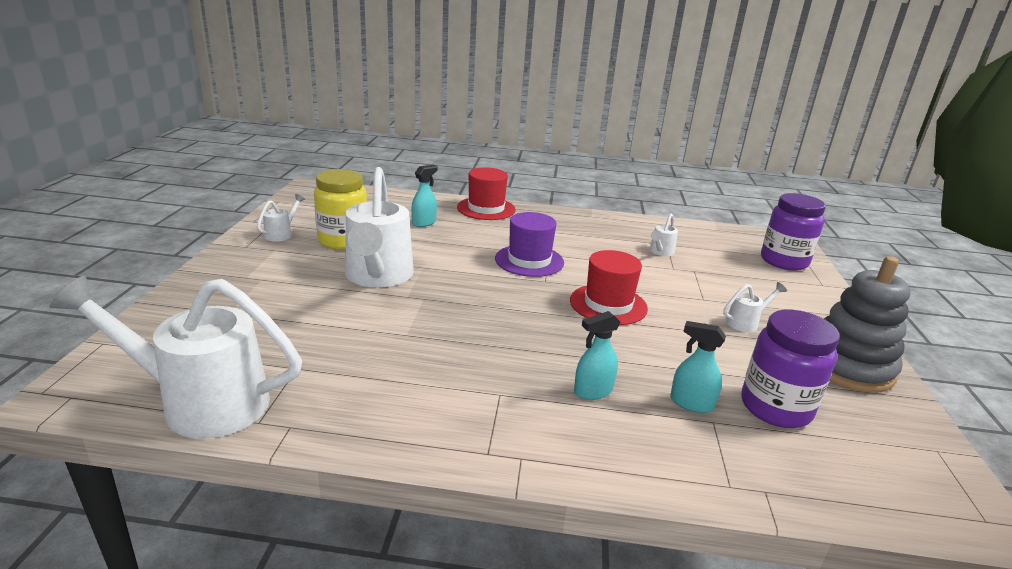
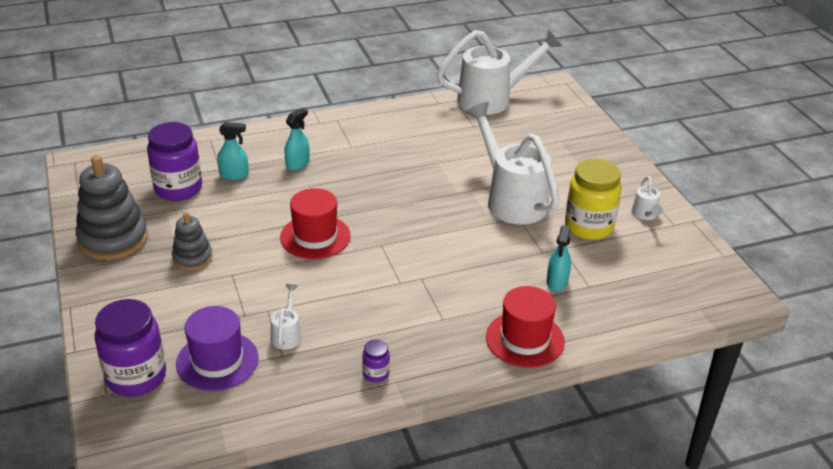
camera: 155 degrees right, 10 degrees up
(529, 260) = (412, 265): purple hat -> purple hat (217, 361)
(602, 221) = (376, 373): none -> purple jar
(746, 322) = (192, 258): white watering can -> grey stacking toy

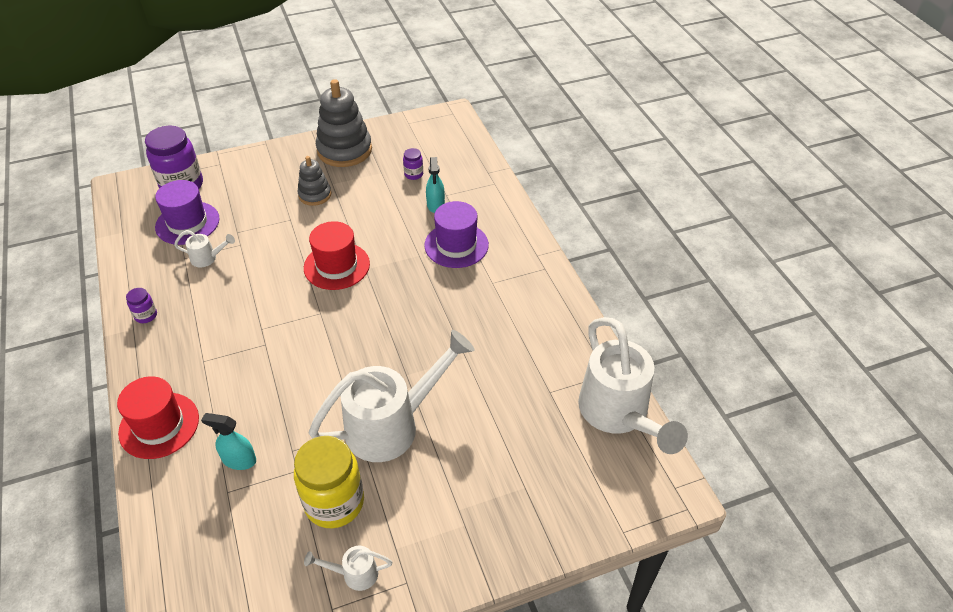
camera: 90 degrees right, 10 degrees up
(178, 189) = (413, 174): purple jar -> purple jar, size x0.45
(298, 164) = (456, 245): turquoise spray bottle -> purple hat

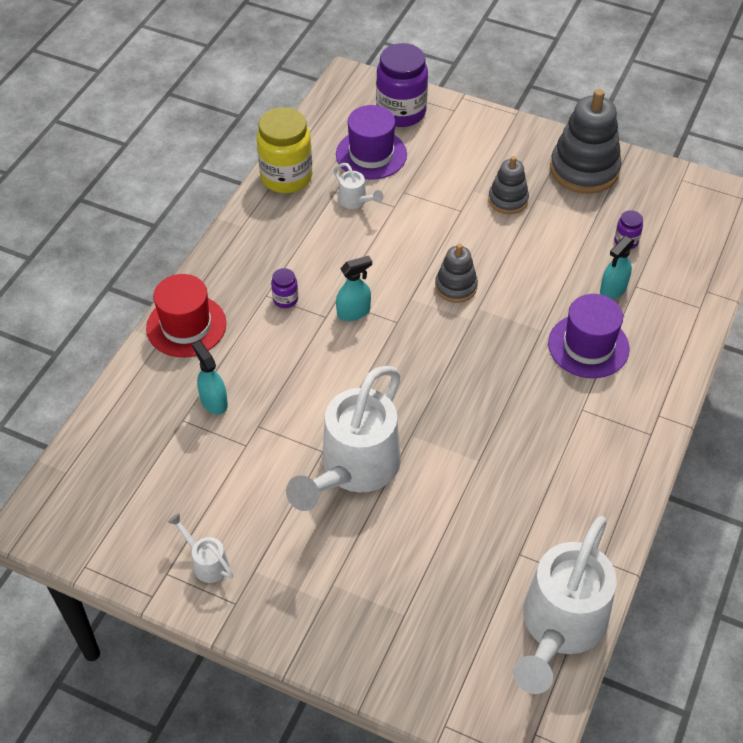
camera: 45 degrees right, 5 degrees up
(146, 315) = (261, 221): purple jar -> purple jar (285, 299)
(282, 327) = (354, 312): none -> turquoise spray bottle
(334, 502) = (247, 495): yellow jar -> yellow jar (286, 177)
(336, 266) = (456, 287): red hat -> grey stacking toy
(392, 425) = (354, 469): white watering can -> white watering can turned 105 degrees clockwise

